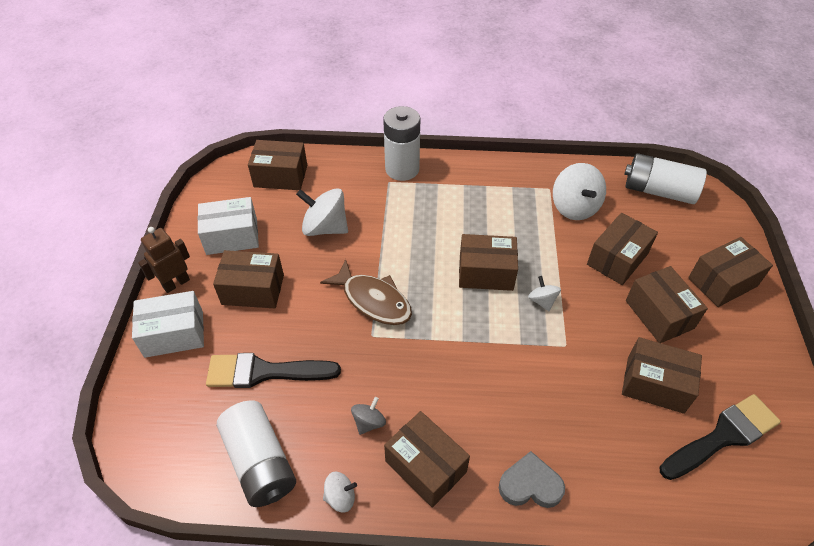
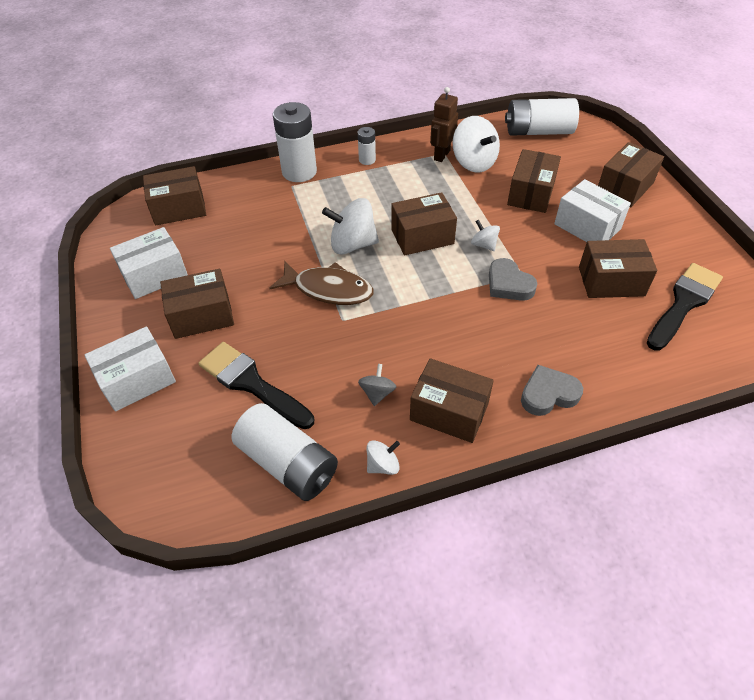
camera: 20 degrees left, 0 degrees up
(176, 283) = (115, 334): brown robot -> brown robot (441, 155)
(265, 372) = (252, 384): black brush -> black brush turned 60 degrees clockwise
(325, 227) = (248, 241): white spinning top -> white spinning top (352, 244)
(471, 174) = (367, 160): none -> white battery
(547, 352) = (508, 284): none -> grey heart
(659, 314) = (587, 226): brown box -> white box

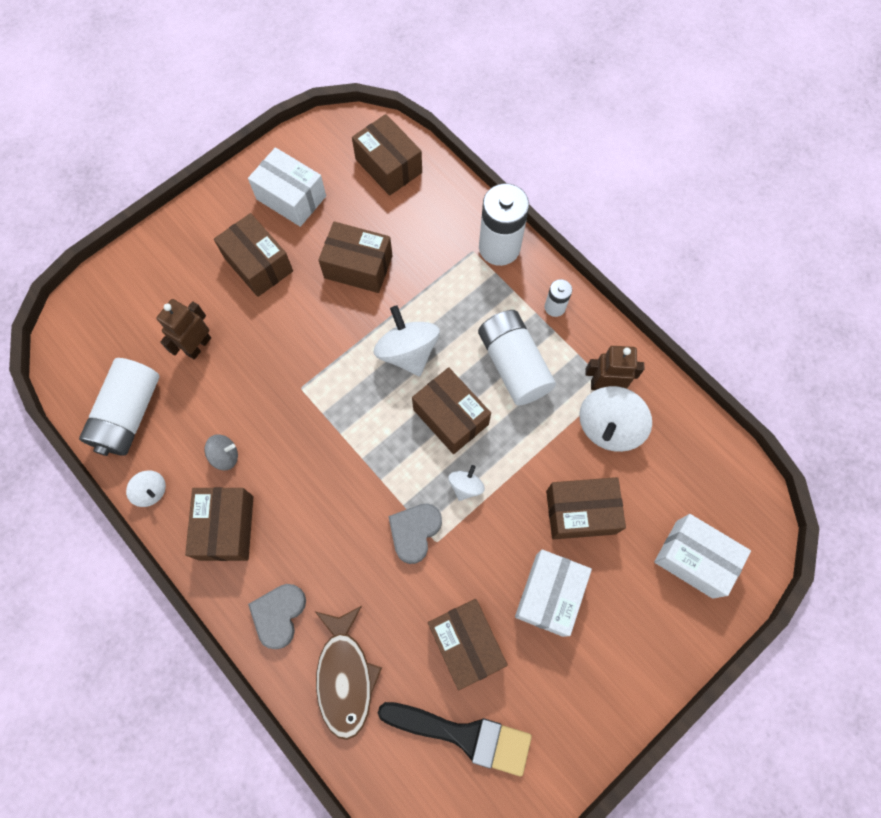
camera: 65 degrees right, 20 degrees up
(137, 380) = (170, 254): white box -> white box (694, 559)
(252, 384) = (198, 346): black brush -> brown robot
(328, 289) = (335, 357): brown fish -> brown fish (345, 676)
(538, 131) = (715, 485): white battery -> white battery (514, 364)
(548, 394) = (279, 615): grey heart -> grey heart turned 120 degrees counterclockwise
(625, 187) = (648, 625): brown box -> brown box (358, 266)

